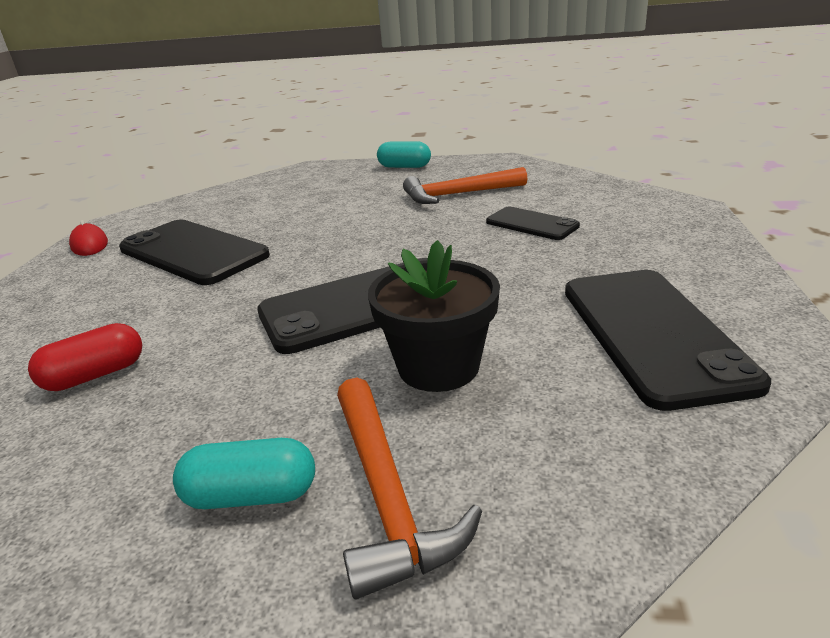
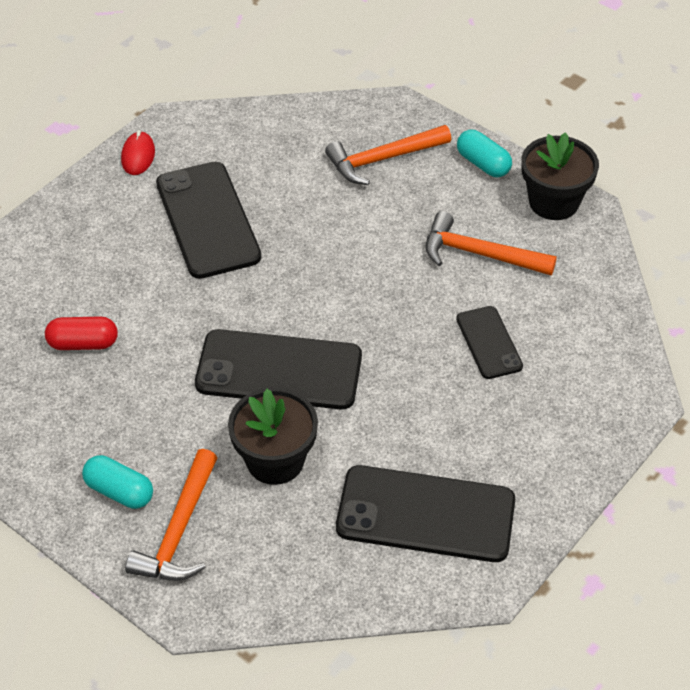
camera: 30 degrees right, 20 degrees up
(325, 185) = (383, 159): none -> orange hammer
(476, 164) = (553, 202): none -> black flower pot
(652, 333) = (425, 514): black phone -> black phone turned 75 degrees clockwise

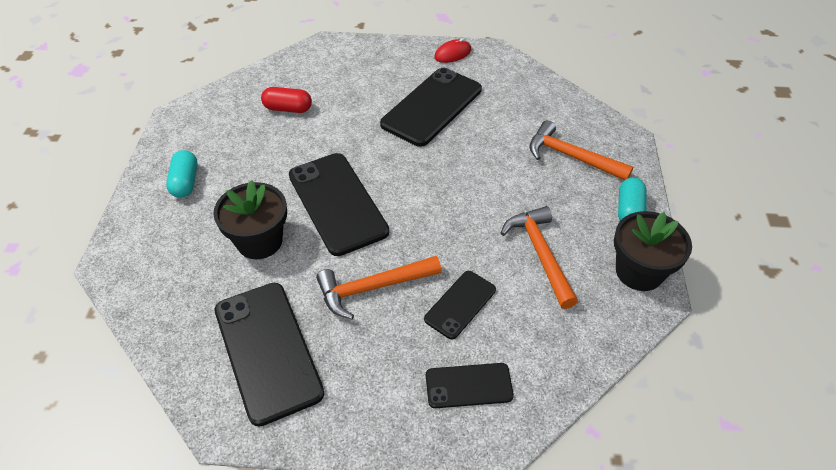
camera: 55 degrees right, 0 degrees up
(83, 343) = (288, 108): red capsule -> red capsule turned 45 degrees counterclockwise
(179, 530) = (171, 225): orange hammer -> orange hammer (373, 288)
(578, 384) = (468, 385): none -> black phone

